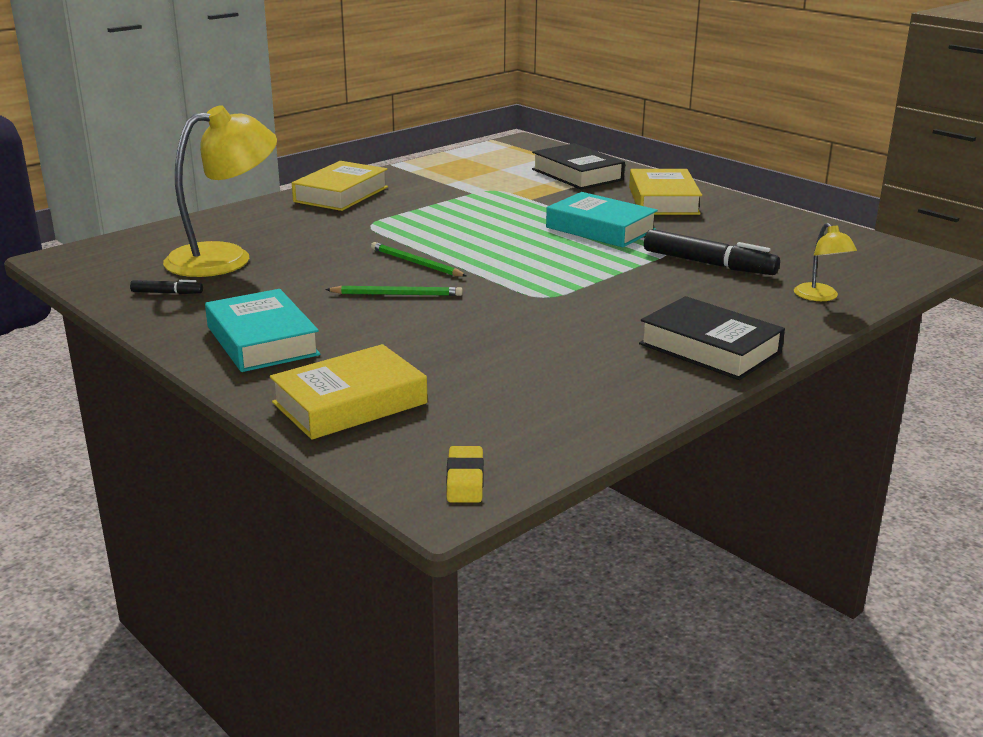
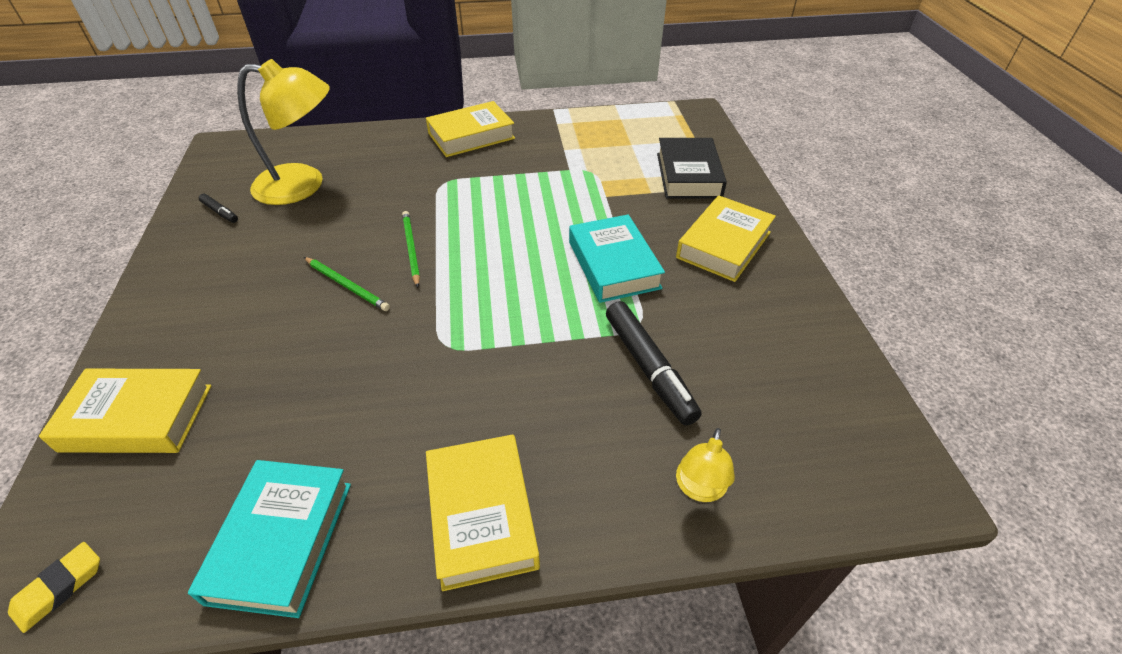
camera: 35 degrees right, 20 degrees up
(262, 341) = (194, 301): turquoise book -> turquoise book (281, 541)
(709, 348) = (482, 515): black book -> yellow book

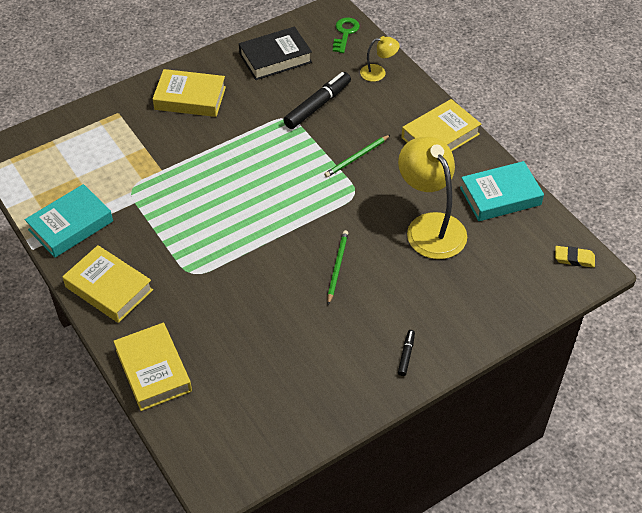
camera: 115 degrees left, 5 degrees up
(137, 417) = (491, 300): yellow book -> yellow book (153, 370)
(220, 212) = (308, 402): black marker -> black marker (406, 355)
(303, 185) = (243, 368): yellow lamp -> yellow lamp (430, 226)
(411, 249) = (282, 252): green pencil -> green pencil (356, 157)
(613, 265) = (239, 143): turquoise book -> turquoise book (71, 225)
(688, 175) = (111, 132): black book -> black book (275, 58)
(838, 481) = (345, 33): none -> green key

